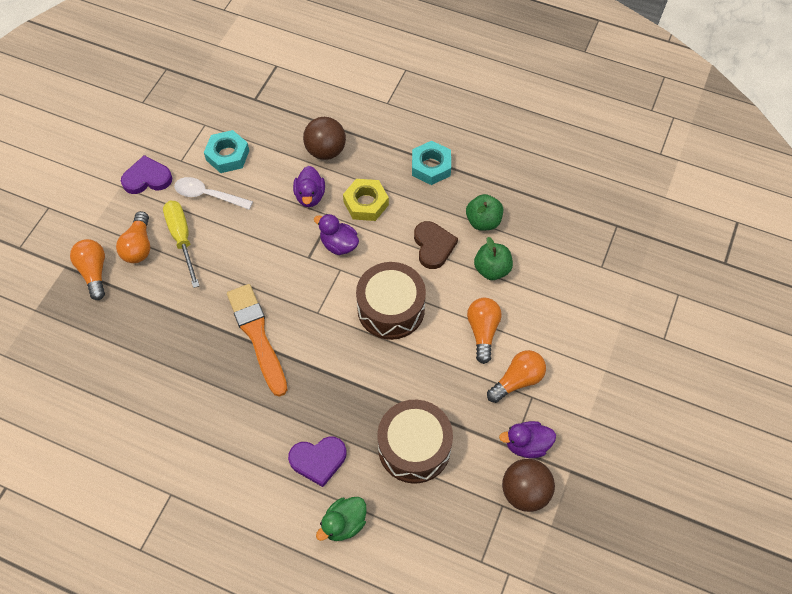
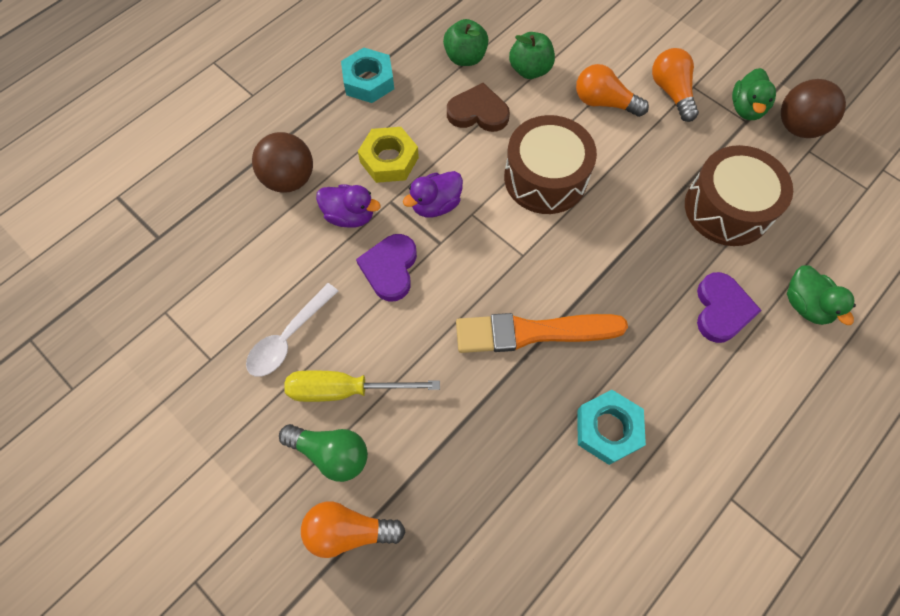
camera: 70 degrees left, 5 degrees up
(139, 246) = (331, 453): orange light bulb -> green light bulb
(147, 178) = (217, 414): purple heart -> purple heart (390, 268)
(227, 155) = (234, 295): turquoise nut -> turquoise nut (607, 429)
(526, 444) = (746, 108): purple duck -> green duck

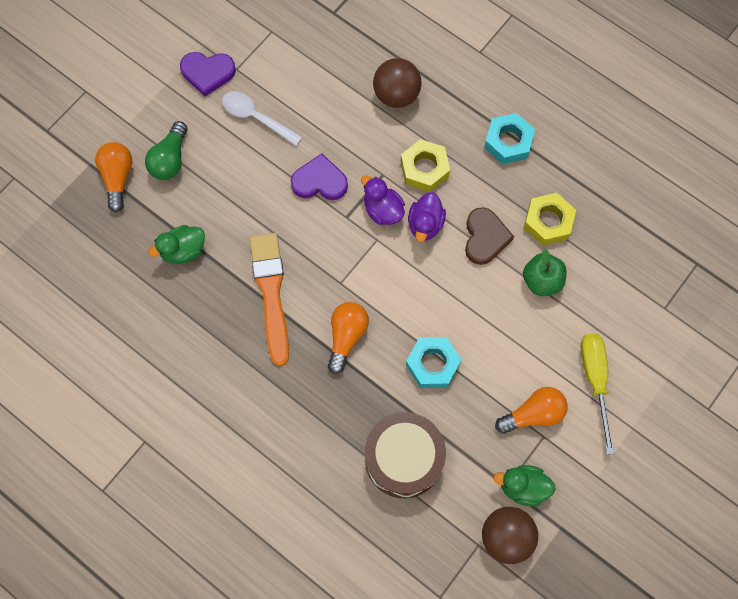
camera: 85 degrees right, 5 degrees up
(345, 390) = (217, 162): yellow screwdriver -> yellow screwdriver (595, 380)
(350, 216) = (366, 145): purple duck -> purple duck (425, 224)
(465, 58) = (548, 222): green apple -> yellow nut
(545, 178) = (419, 298): brown drum -> none
(604, 102) = (511, 349): orange light bulb -> orange light bulb (346, 337)
(607, 429) = (194, 351): turquoise nut -> turquoise nut (432, 364)
(721, 310) = (301, 446): purple heart -> purple heart (208, 73)
(805, 305) = (310, 519): green duck -> green duck (183, 250)

